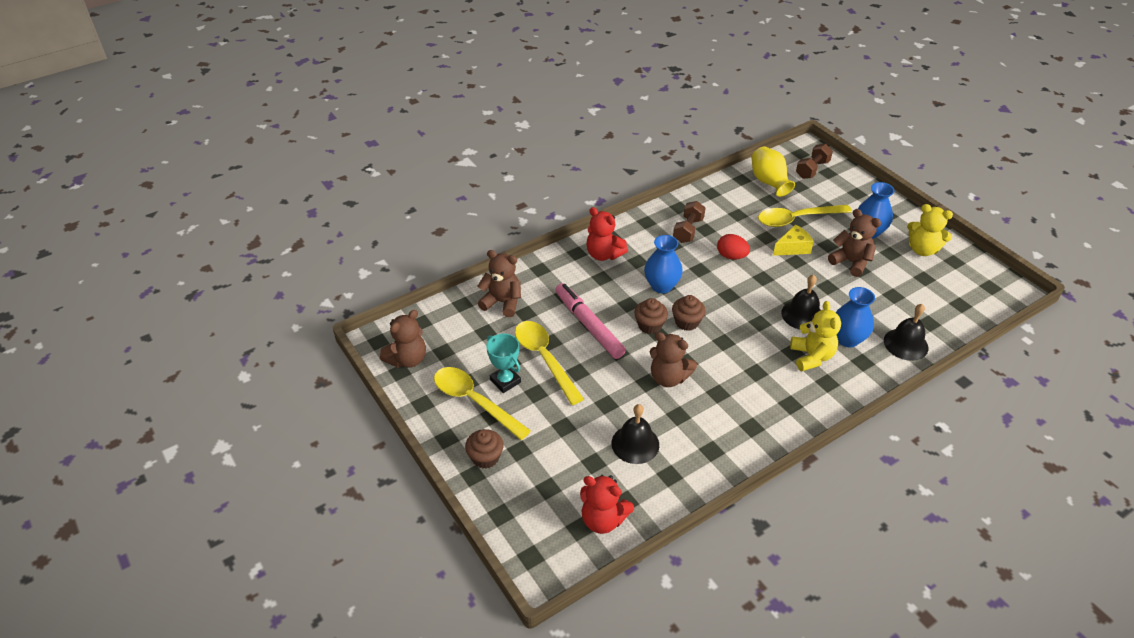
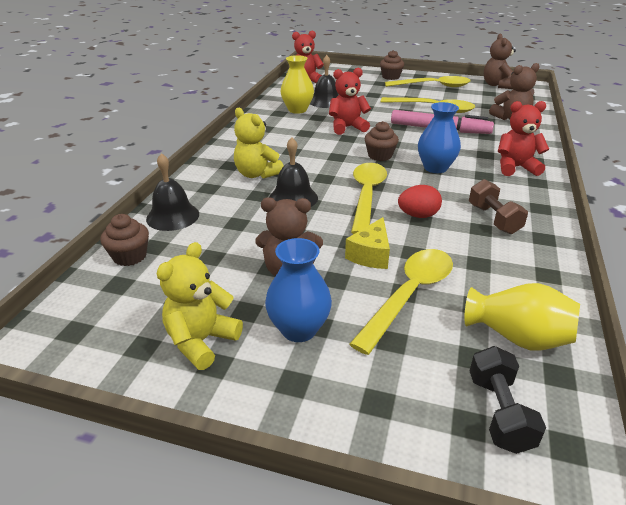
camera: 140 degrees right, 10 degrees down
(505, 381) = (434, 96): turquoise trophy -> none
(649, 325) = (402, 144): brown cupcake -> brown cupcake (130, 256)
(668, 378) = (347, 127): brown teddy bear -> red teddy bear
(685, 444) = (297, 110): none -> yellow vase
(746, 288) = (366, 196): none -> yellow spoon
(812, 169) = (499, 412): brown dumbbell -> black dumbbell
(847, 339) = (234, 197): blue vase -> none
(922, 249) = (201, 341): yellow teddy bear -> yellow teddy bear turned 45 degrees counterclockwise

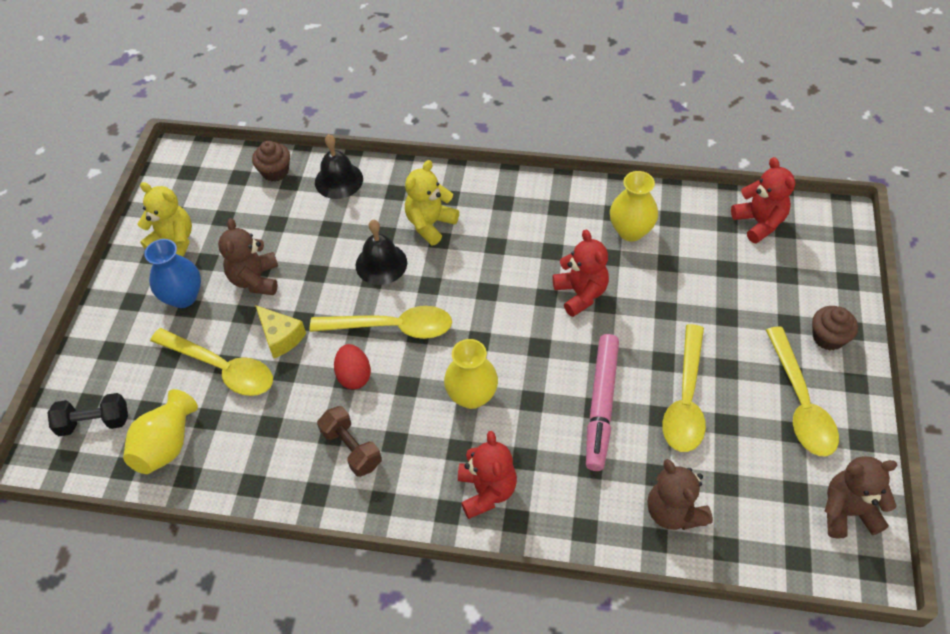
camera: 85 degrees right, 20 degrees up
(326, 101) = (674, 259): black bell -> none
(370, 255) = (281, 337): yellow cheese -> yellow cheese turned 150 degrees counterclockwise
(380, 156) = (497, 335): brown cupcake -> none
(435, 168) = (472, 396): blue vase -> yellow vase
(493, 219) = (351, 448): brown dumbbell -> brown dumbbell turned 75 degrees clockwise

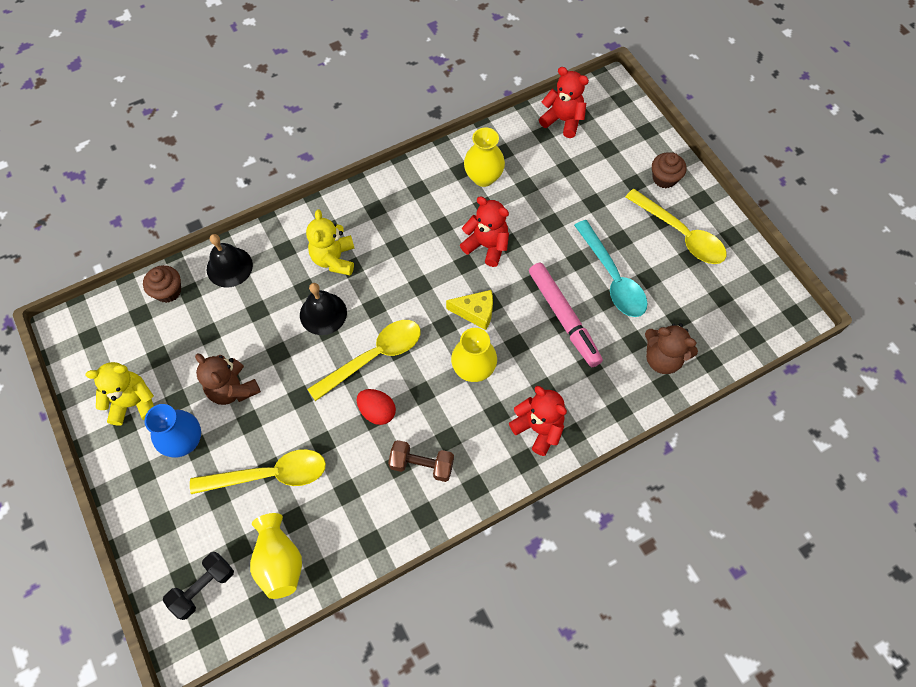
camera: 40 degrees left, 10 degrees up
(281, 337) = (295, 420): yellow cheese -> yellow cheese (475, 312)
(685, 399) = (612, 278): yellow spoon -> turquoise spoon
(847, 511) = (757, 288): brown teddy bear -> none

